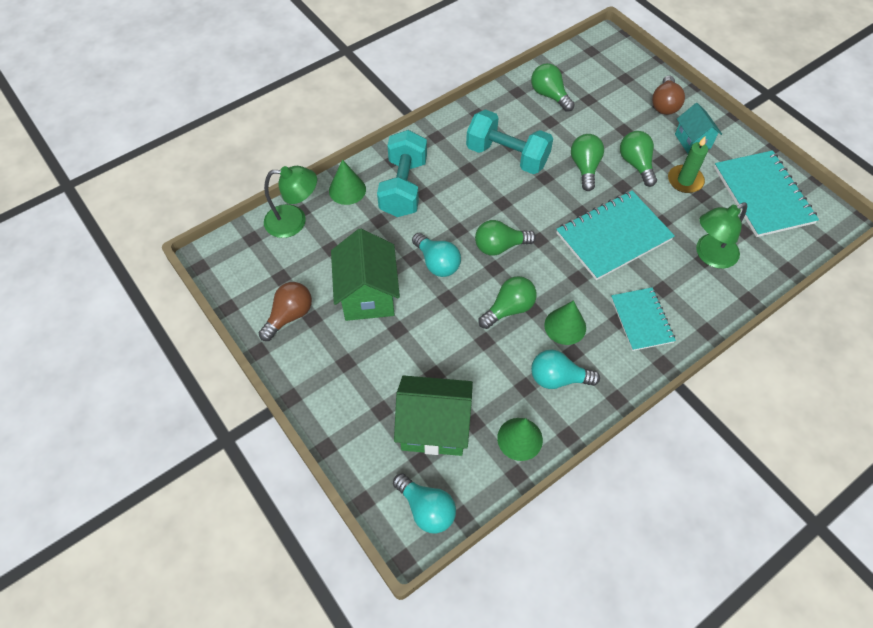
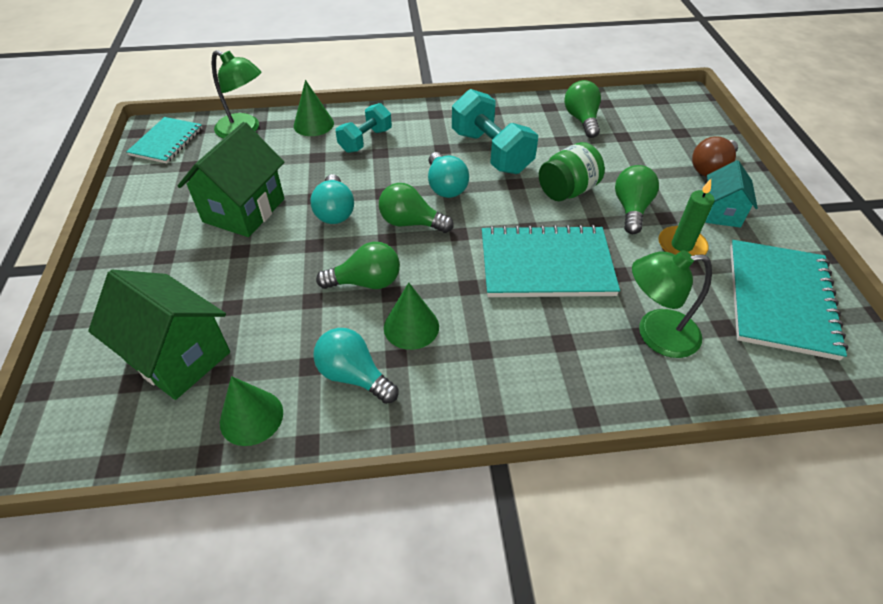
camera: 30 degrees right, 10 degrees down
(289, 316) = (161, 197): brown light bulb -> none
(403, 187) = (365, 140): turquoise dumbbell -> turquoise dumbbell, size x0.62
(426, 509) = (85, 435): turquoise light bulb -> turquoise light bulb (445, 186)
(585, 167) = (567, 191): green light bulb -> green jar
(641, 320) = (508, 363): turquoise notebook -> turquoise notebook (167, 142)

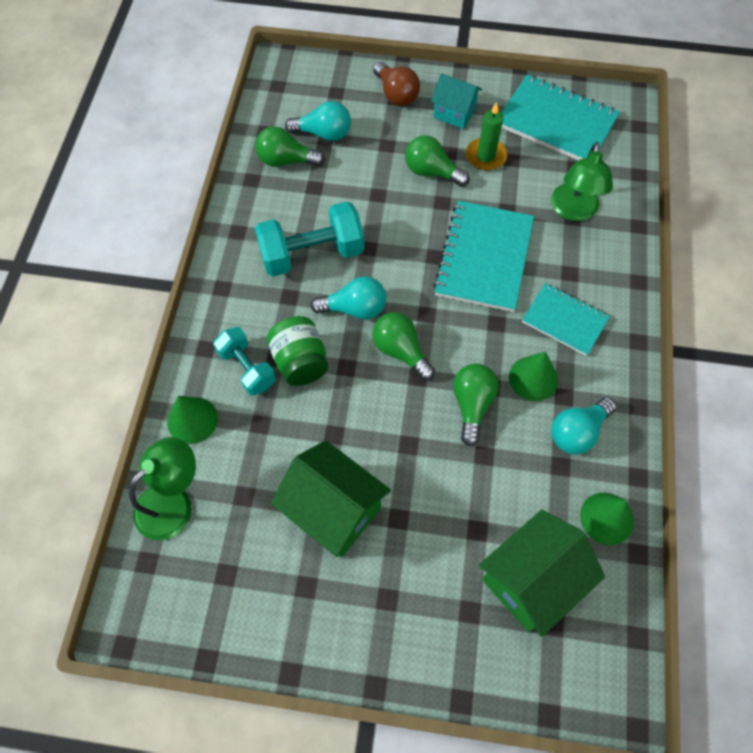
camera: 75 degrees left, 15 degrees up
(167, 142) = (162, 603): turquoise notebook -> turquoise notebook (565, 320)
(335, 211) = (363, 418): turquoise light bulb -> turquoise light bulb (324, 133)
(411, 223) = (400, 351): green light bulb -> green light bulb turned 105 degrees clockwise
(567, 191) = (392, 210): green jar -> green jar (300, 362)

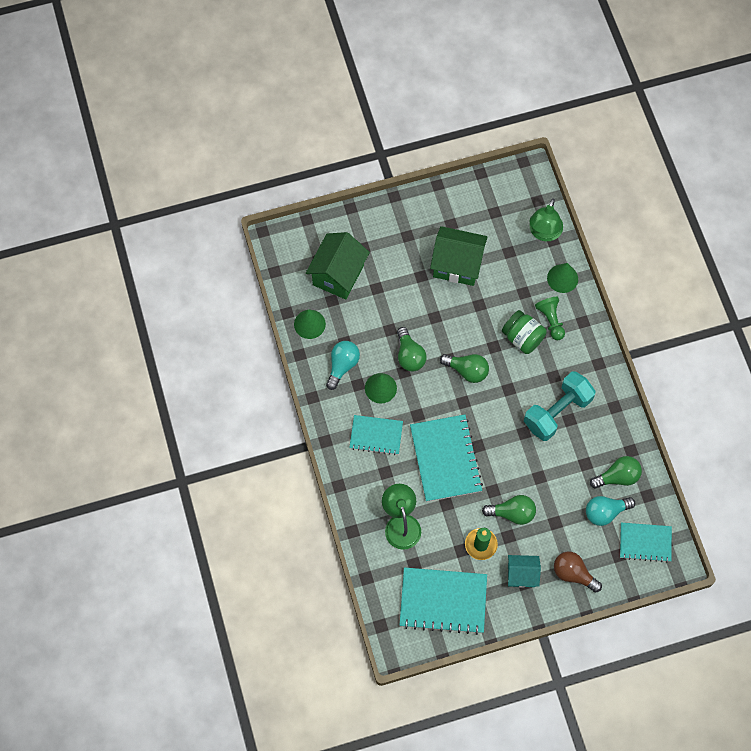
camera: 155 degrees right, 5 degrees up
(247, 368) = (550, 320): turquoise dumbbell -> green pawn
(299, 92) = (645, 542): none -> turquoise notebook
(354, 308) = (509, 386): turquoise light bulb -> none

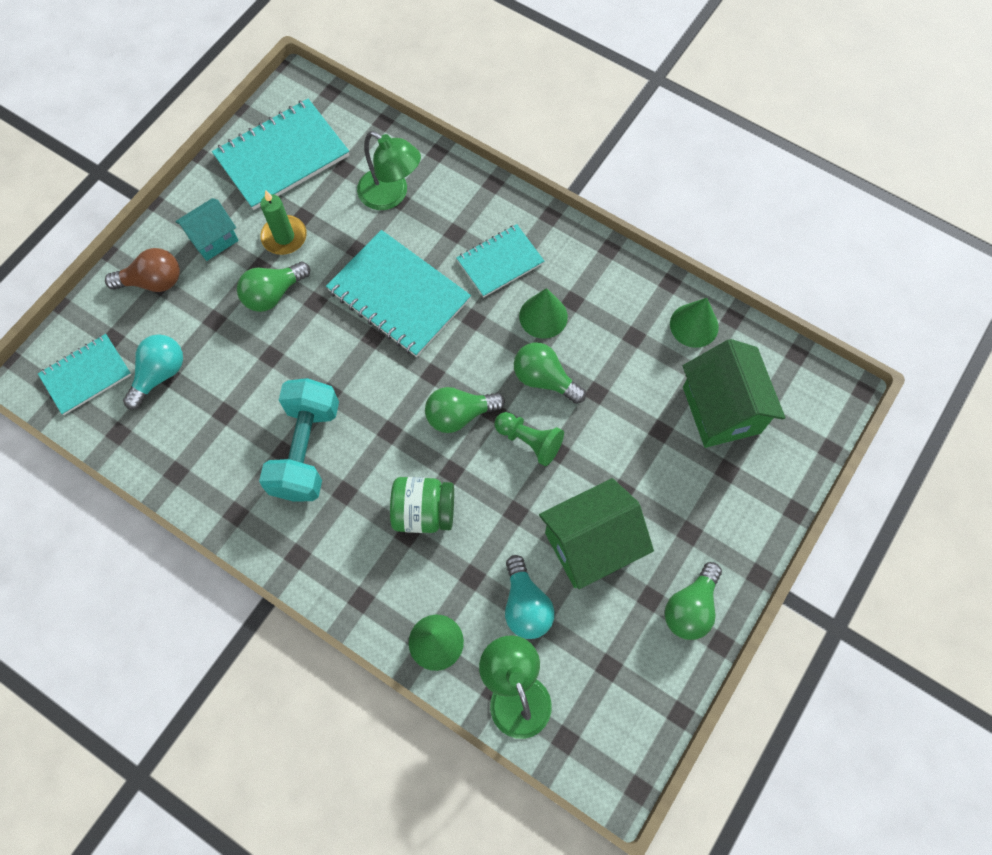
camera: 140 degrees right, 0 degrees up
(342, 365) = (610, 307): turquoise light bulb -> turquoise light bulb (525, 605)
(550, 320) = (405, 566): green pawn -> green pawn (529, 441)
(617, 477) = (172, 427): green light bulb -> green light bulb (690, 607)

